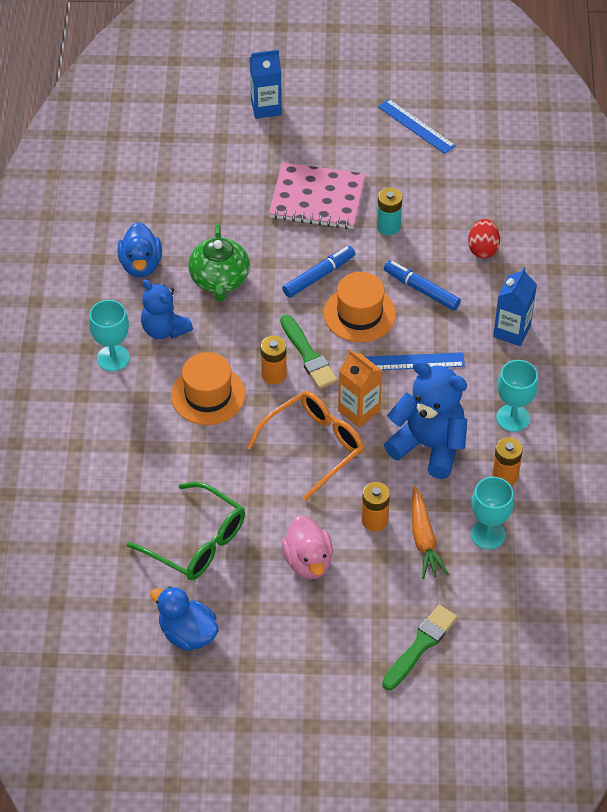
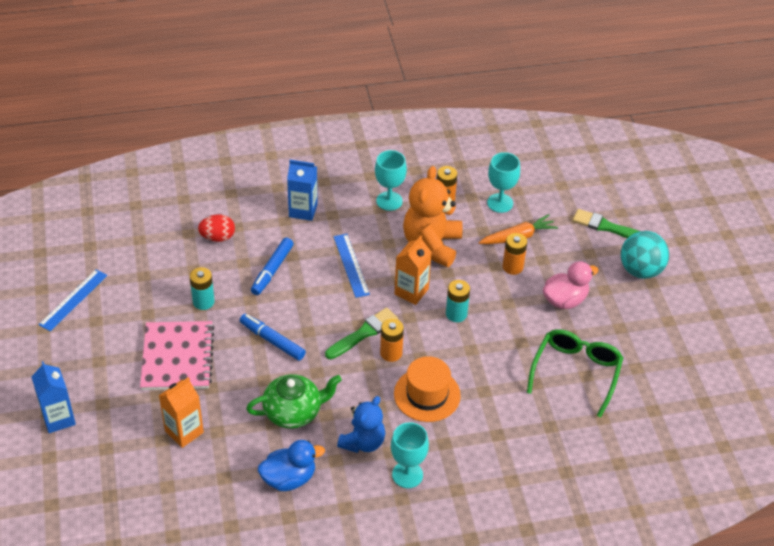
camera: 105 degrees left, 5 degrees down
(187, 633) = (659, 361): blue duck -> none
(222, 194) = (184, 432): none -> orange carton
(314, 446) = (456, 314): orange glasses -> turquoise battery
(337, 660) = (640, 270): none -> turquoise ball
(359, 314) = (309, 306): orange hat -> none
(429, 446) = (431, 245): blue teddy bear -> orange teddy bear

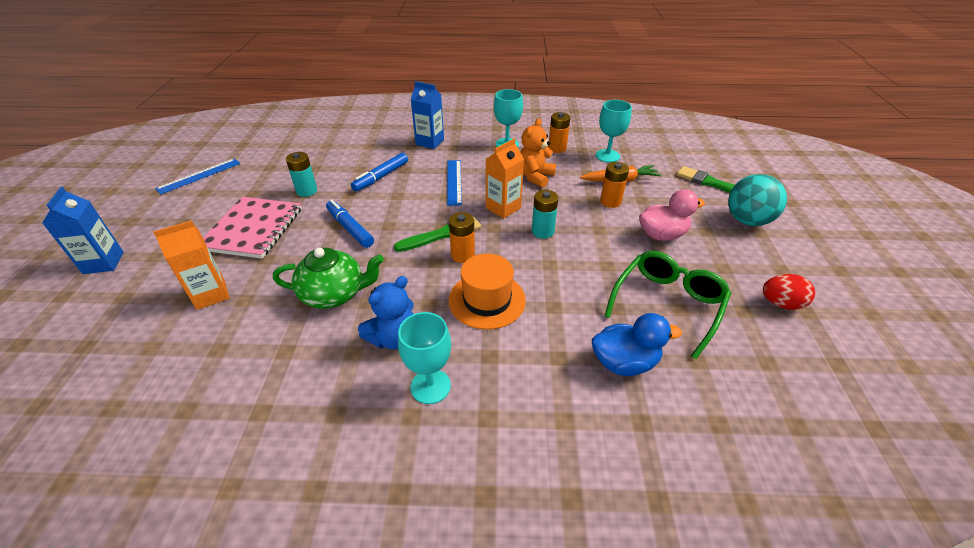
camera: 15 degrees right, 5 degrees down
(218, 237) = (348, 150): red egg -> red egg (781, 303)
(289, 478) = (288, 364): blue duck -> blue duck (624, 362)
(431, 245) = (535, 177): orange teddy bear -> orange teddy bear, size x0.65

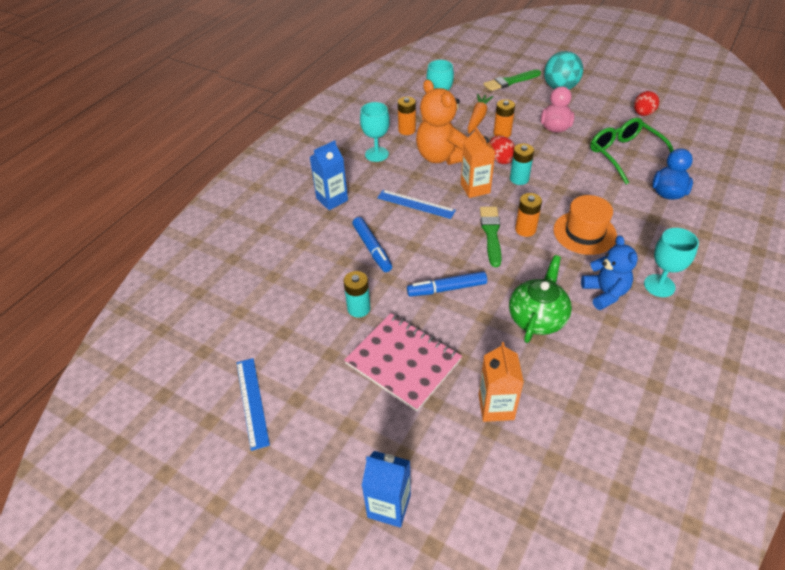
camera: 60 degrees left, 5 degrees up
(535, 177) = (441, 157): orange teddy bear -> orange teddy bear, size x1.53
(564, 212) = (500, 159): none -> red egg

